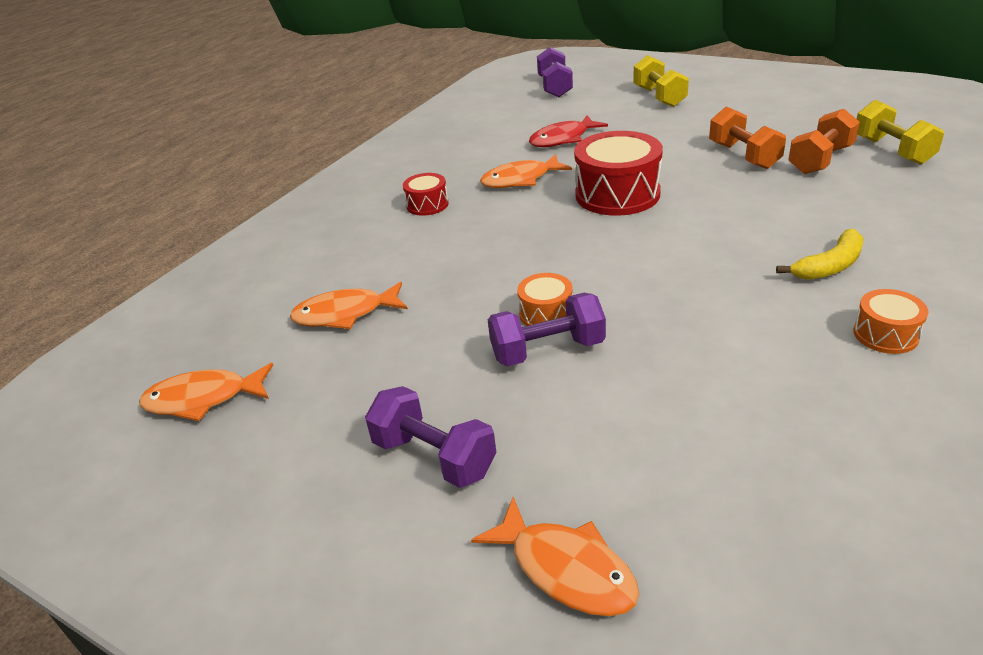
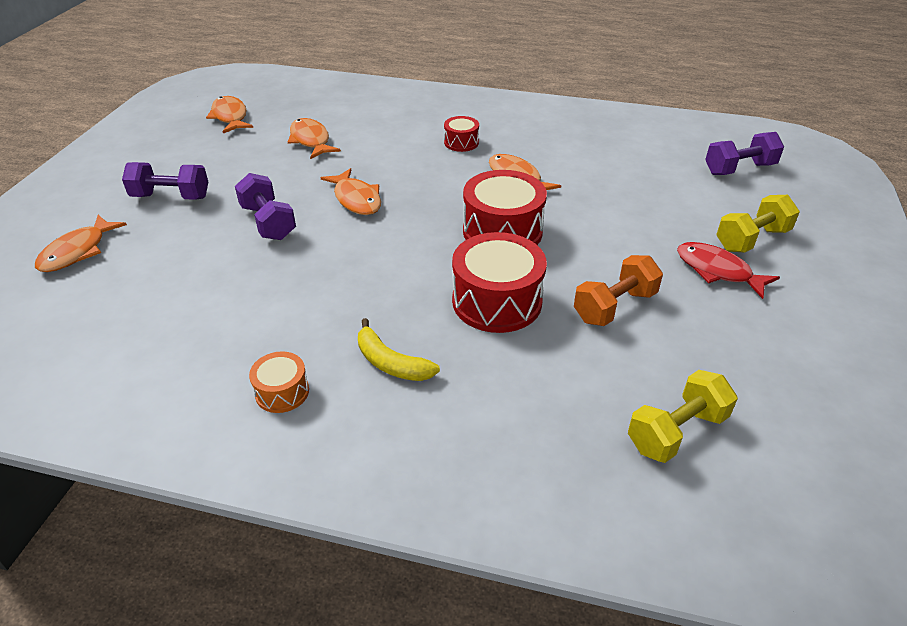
camera: 70 degrees right, 5 degrees up
(434, 457) = (171, 197): purple dumbbell -> purple dumbbell turned 75 degrees clockwise
(519, 279) = (356, 199): none -> orange fish
(546, 314) = (311, 216): orange drum -> none
(563, 139) = (609, 189): red fish -> red fish (717, 271)
(733, 205) = (497, 301): none -> red drum
(820, 160) = (624, 366): orange dumbbell -> none

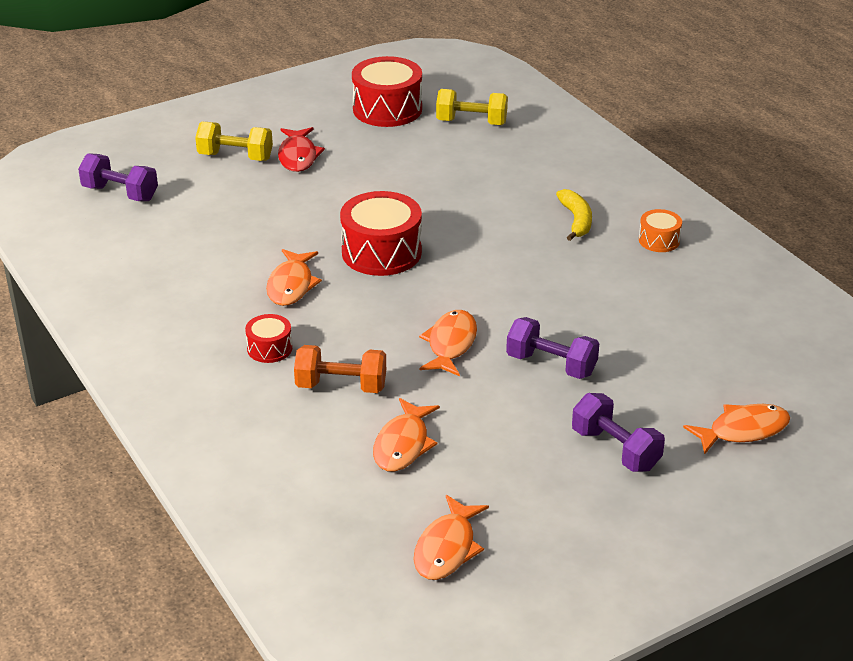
camera: 135 degrees left, 5 degrees down
(268, 222) = (551, 365): purple dumbbell -> purple dumbbell turned 75 degrees counterclockwise
(497, 301) = (463, 215): red drum -> red drum (387, 109)
(614, 306) = (397, 175): orange dumbbell -> orange dumbbell (341, 386)

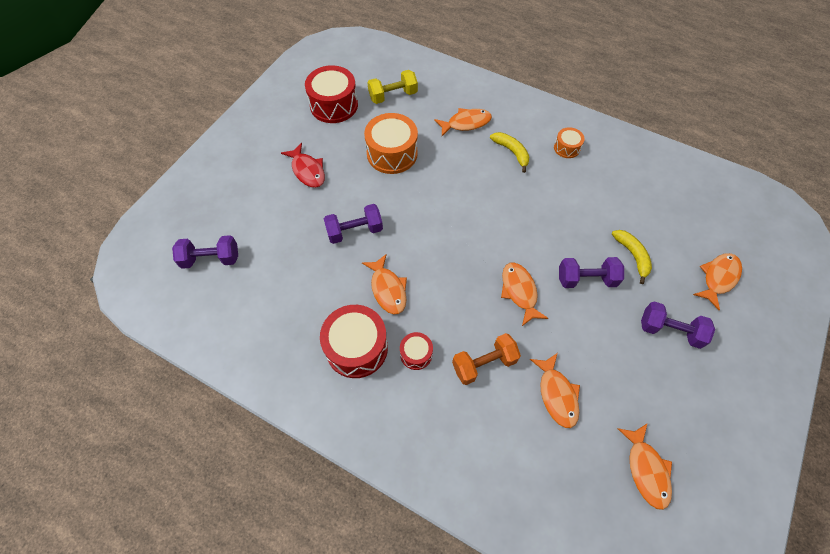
camera: 30 degrees left, 25 degrees up
(235, 157) = (266, 189): yellow dumbbell -> none
(302, 224) = (354, 231): none -> purple dumbbell
(381, 252) = (421, 232): red drum -> red drum (356, 348)
(416, 173) = (392, 153): none -> orange drum
(542, 175) = (466, 123): none -> orange fish
(640, 367) = (632, 256): none -> yellow banana

